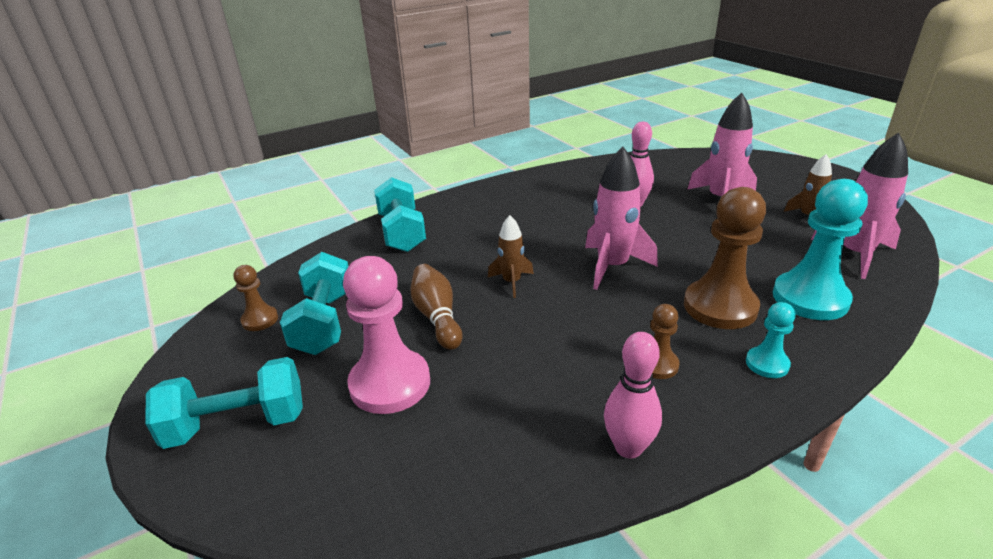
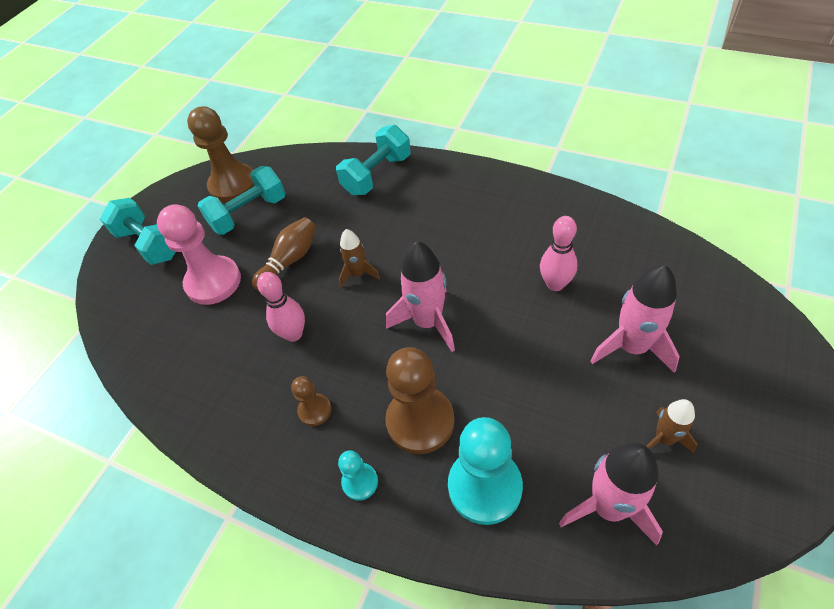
camera: 60 degrees right, 20 degrees up
(260, 320) = (233, 185): brown pawn -> brown pawn, size x1.98
(628, 447) = (222, 430): pink bowling pin -> pink bowling pin (293, 334)

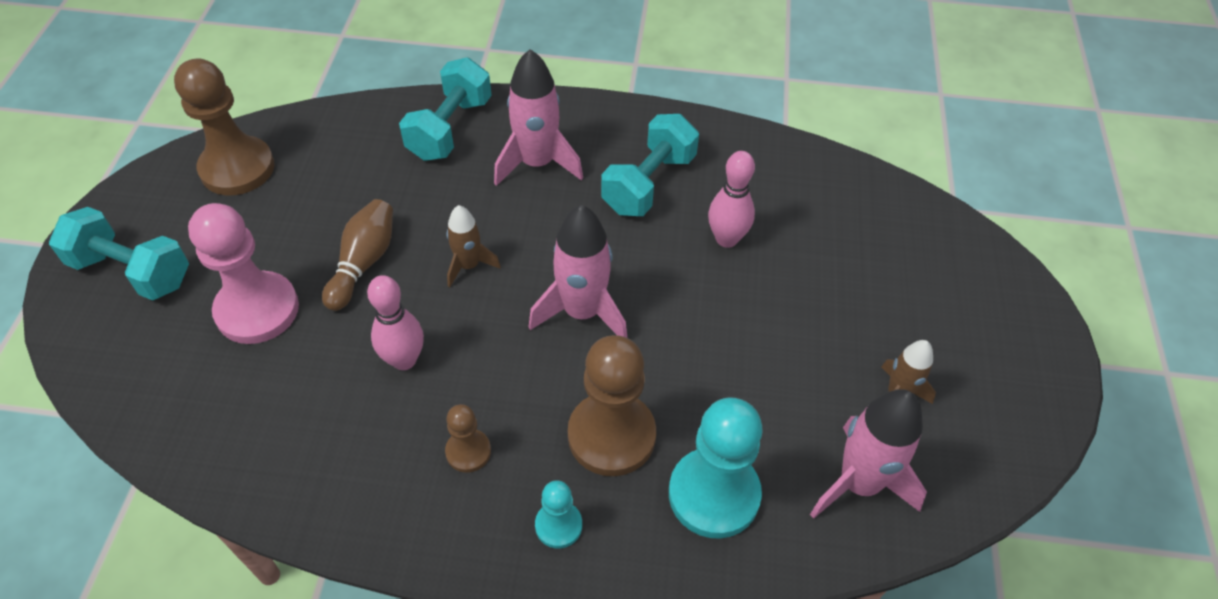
camera: 25 degrees left, 0 degrees up
(249, 214) = (277, 206): turquoise dumbbell -> turquoise dumbbell (649, 184)
(632, 347) = (835, 299): pink rocket -> pink rocket (537, 163)

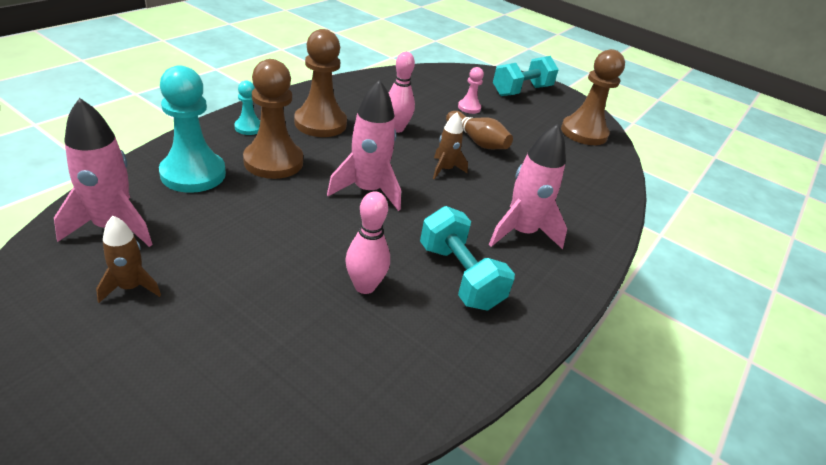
camera: 115 degrees right, 15 degrees down
(257, 310) = (469, 107): pink pawn -> pink pawn, size x0.51
(450, 129) = (583, 211): turquoise dumbbell -> none
(468, 451) = (320, 123): brown pawn -> brown pawn, size x1.98

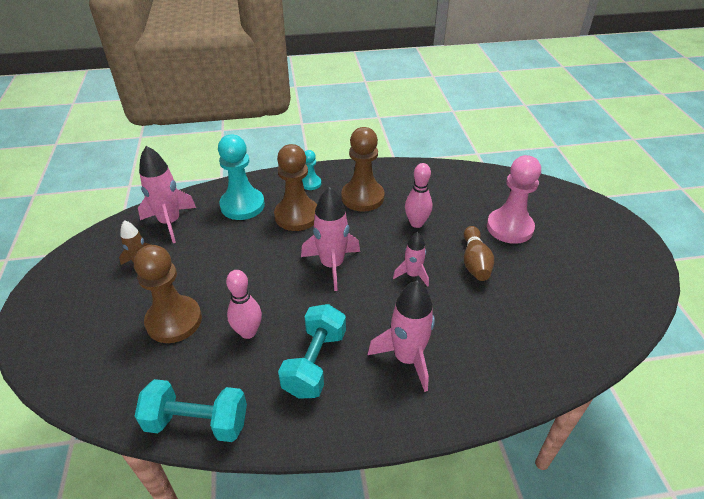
camera: 50 degrees right, 5 degrees up
(445, 169) = (412, 275): brown rocket -> pink rocket
(469, 107) = (509, 227): pink pawn -> pink pawn, size x1.98
(521, 91) = (593, 229): turquoise dumbbell -> turquoise dumbbell (197, 422)
(584, 133) = (608, 300): brown pawn -> brown pawn (174, 321)

